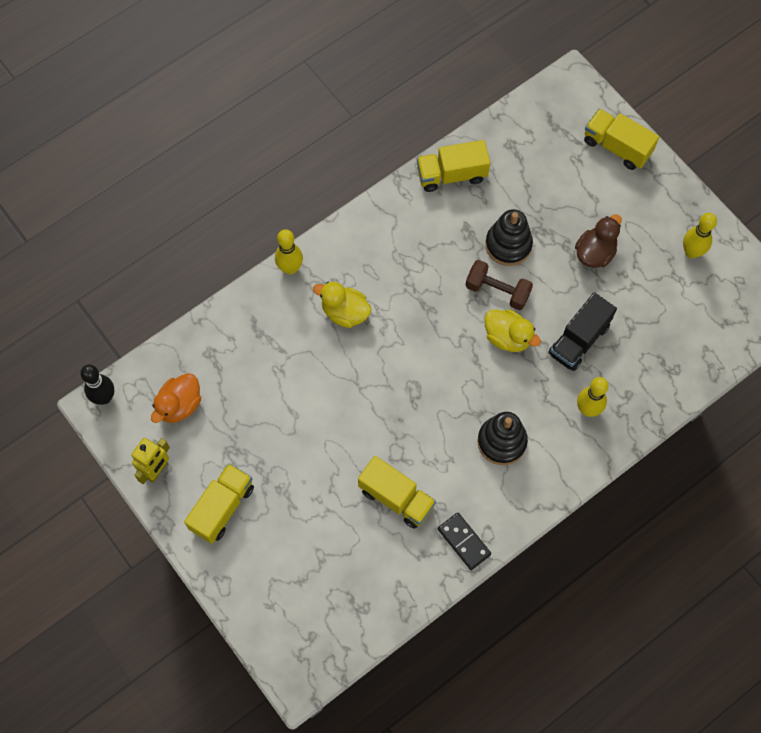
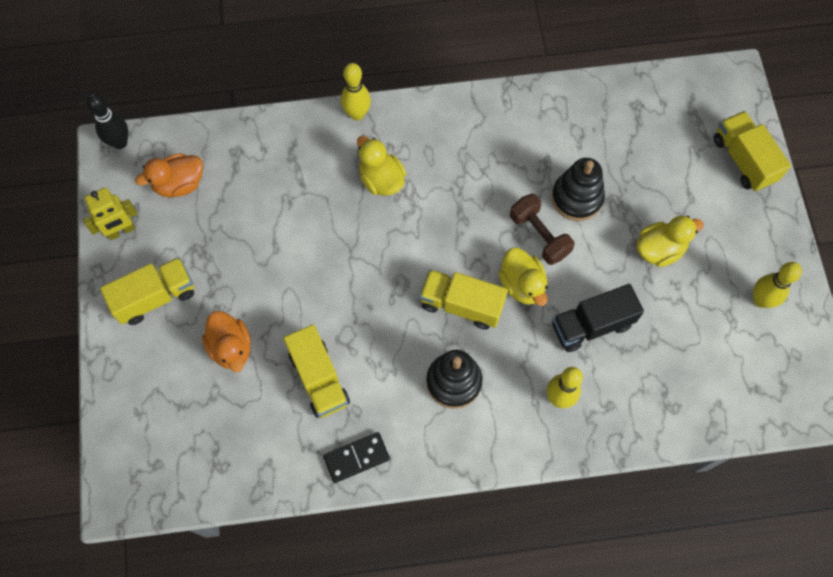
camera: 30 degrees right, 0 degrees up
(311, 513) = (231, 348): none -> orange duck
(451, 175) = (562, 105): yellow truck -> yellow truck (461, 305)
(464, 541) = (356, 458): black domino -> black domino turned 75 degrees clockwise
(595, 253) = (659, 249): brown duck -> yellow duck

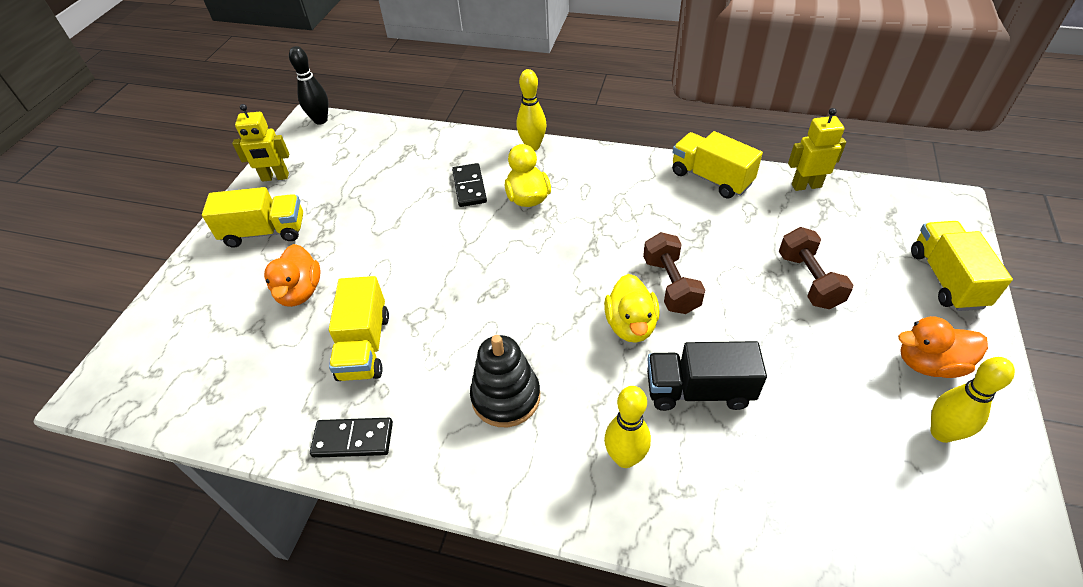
camera: 25 degrees right, 20 degrees down
(179, 184) = (346, 158): orange duck -> orange duck (929, 363)
(321, 183) = (469, 187): none -> black domino
(461, 305) = (553, 324): yellow truck -> yellow truck (711, 178)
(577, 198) = (727, 263): black stacking toy -> none
(616, 90) = (806, 185): none -> yellow robot
(643, 195) = (808, 280): none -> brown dumbbell
(659, 249) = (812, 337): yellow duck -> none

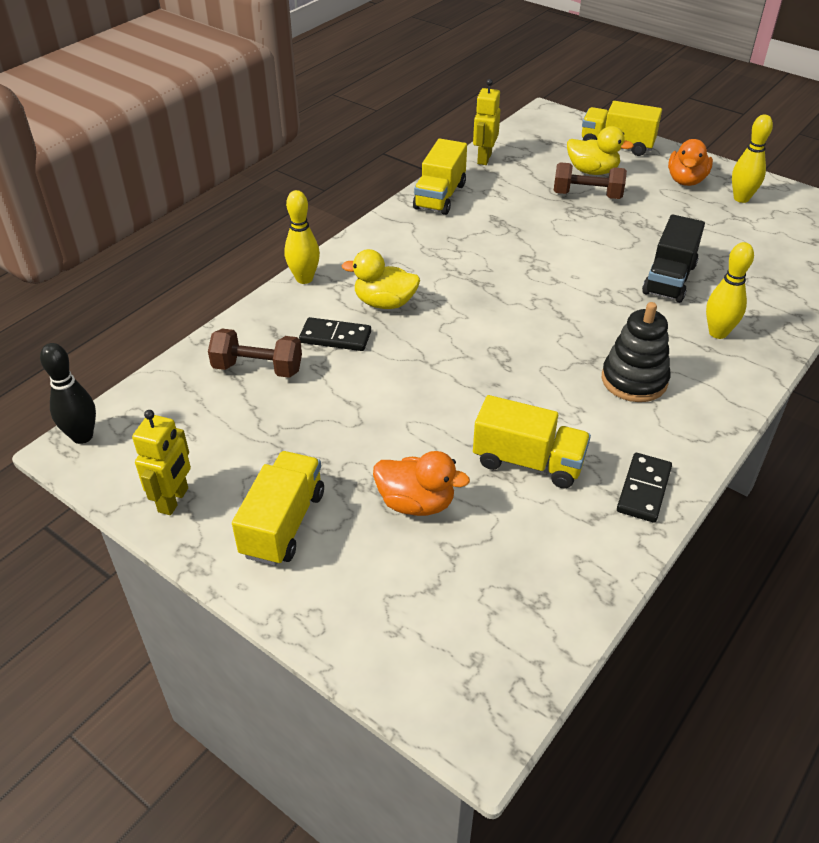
camera: 70 degrees left, 5 degrees down
(631, 325) = (587, 291): yellow duck -> yellow duck (592, 171)
(670, 285) = (555, 257): brown dumbbell -> brown dumbbell (258, 368)
(711, 178) = (440, 196): yellow truck -> yellow truck turned 45 degrees counterclockwise

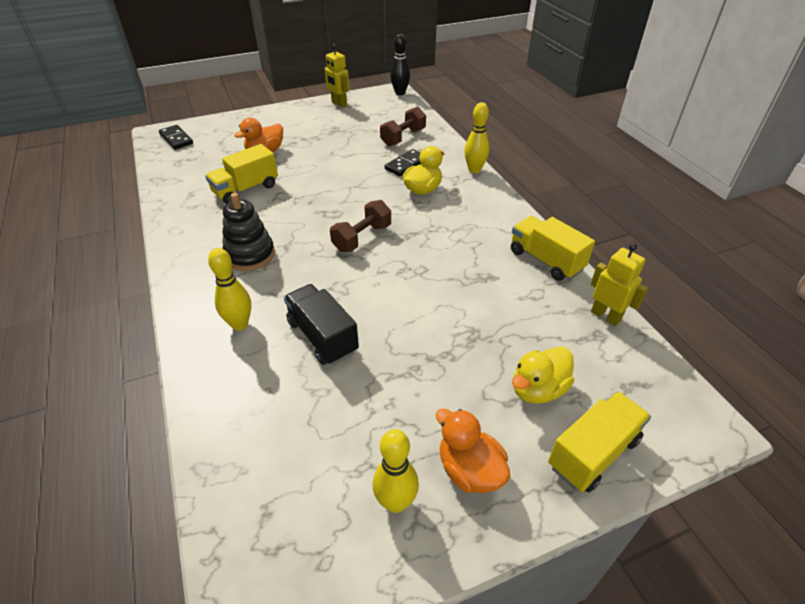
camera: 120 degrees right, 0 degrees up
(283, 524) = (296, 121): yellow truck -> none
(587, 195) = (490, 357): brown dumbbell -> brown dumbbell (362, 238)
(644, 490) = (181, 216): black domino -> black domino (176, 139)

